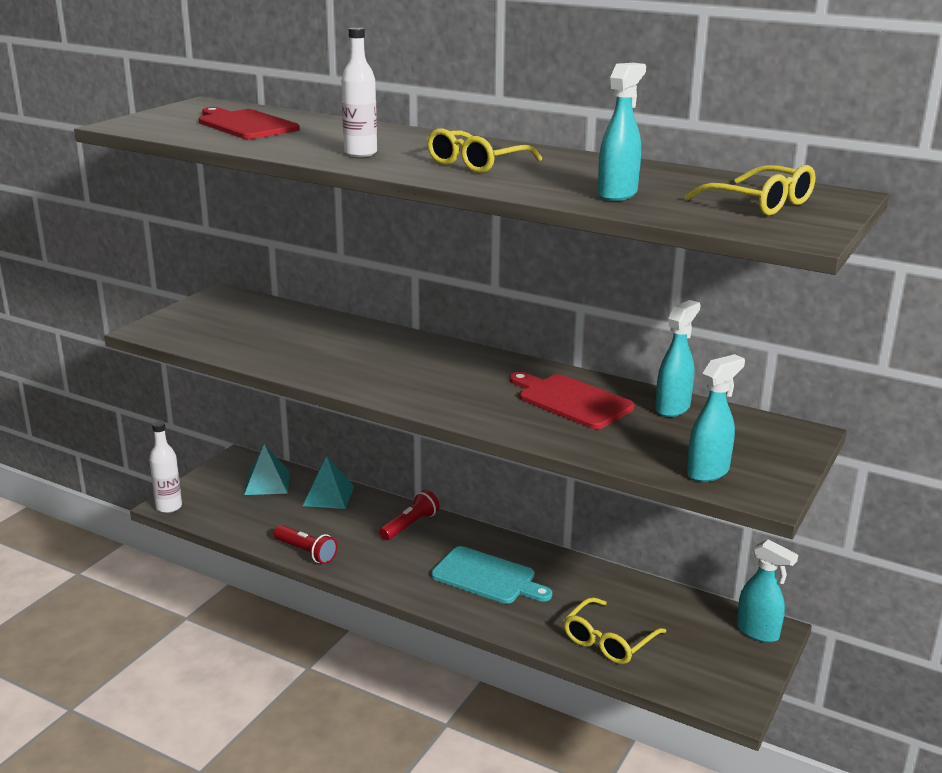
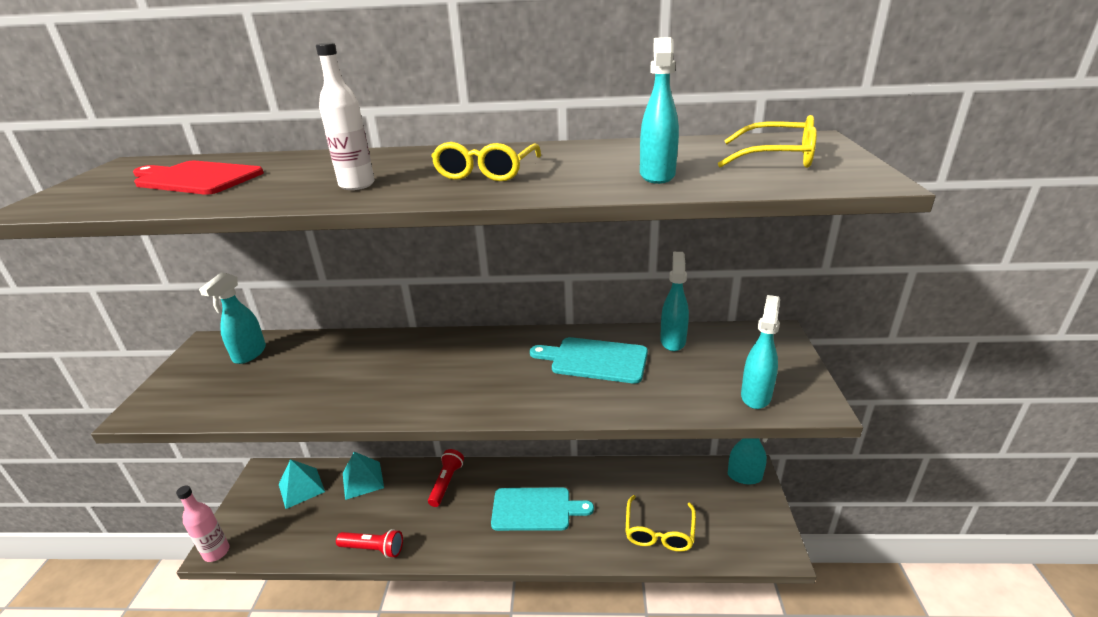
camera: 25 degrees left, 5 degrees up
(169, 507) = (216, 552): white bottle -> pink bottle
(253, 312) = (249, 354): none -> turquoise spray bottle
(571, 401) = (595, 360): red cutting board -> turquoise cutting board

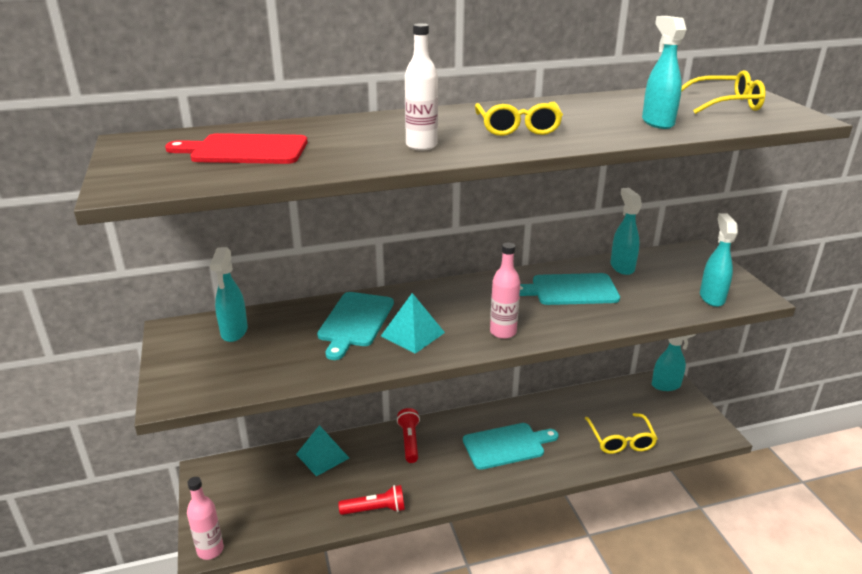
camera: 20 degrees left, 0 degrees up
(301, 488) = (261, 476): turquoise pyramid -> turquoise pyramid (413, 334)
(357, 361) = (355, 322): none -> turquoise cutting board
(485, 398) = (503, 332): none -> pink bottle

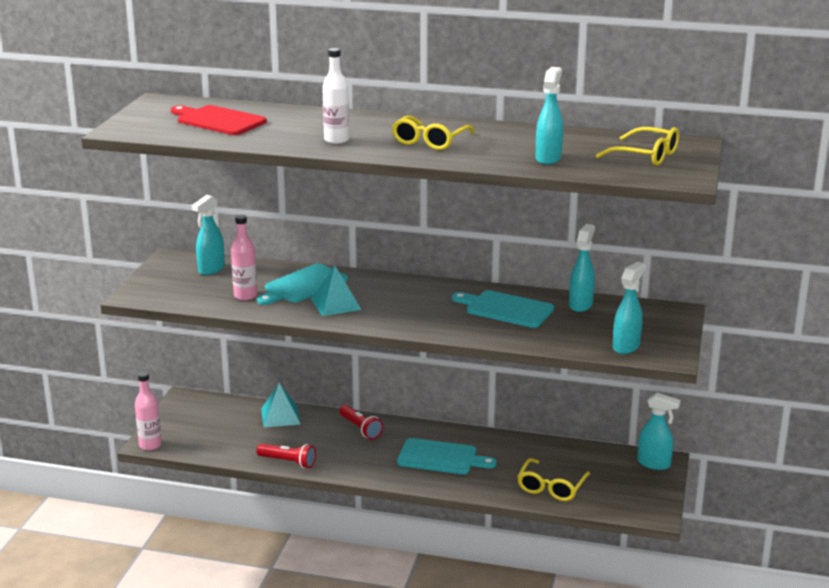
camera: 30 degrees right, 5 degrees down
(409, 441) = (360, 429): red flashlight -> red flashlight turned 120 degrees clockwise
(503, 332) = (406, 321): pink bottle -> pink bottle (245, 296)

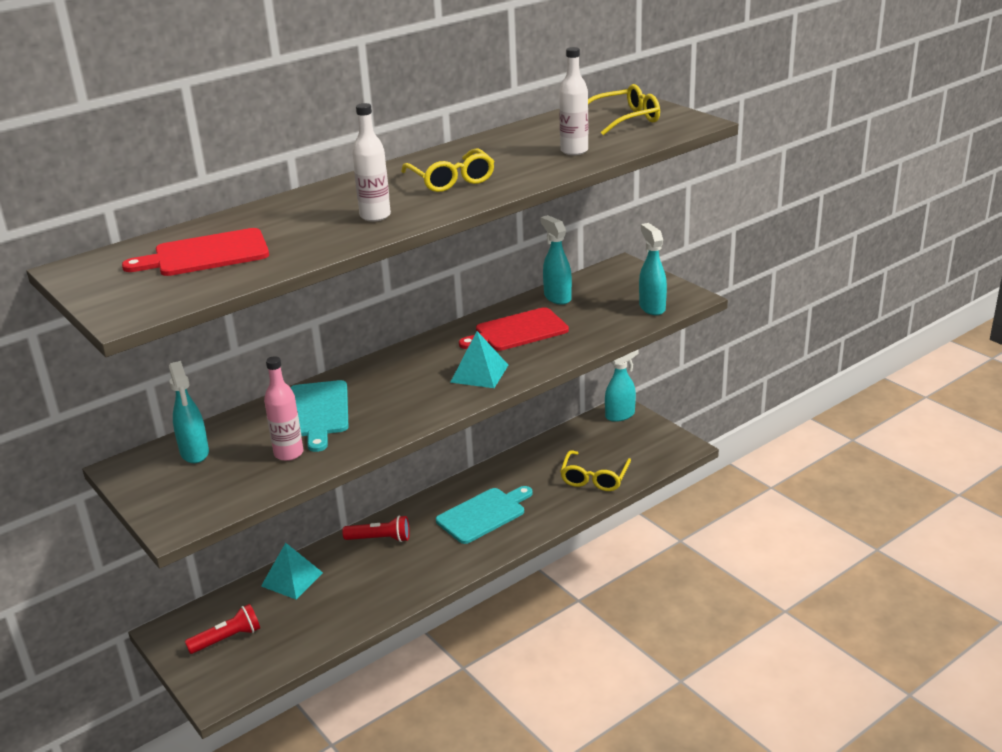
camera: 50 degrees left, 5 degrees up
(150, 445) = (221, 696): pink bottle -> none
(288, 462) = (377, 609): red flashlight -> red flashlight (227, 639)
(336, 304) = (384, 409): turquoise pyramid -> turquoise pyramid (479, 373)
(506, 309) = (517, 331): turquoise cutting board -> red cutting board
(548, 158) = (574, 151): turquoise spray bottle -> white bottle
(551, 487) = (594, 478): yellow glasses -> yellow glasses turned 45 degrees clockwise

